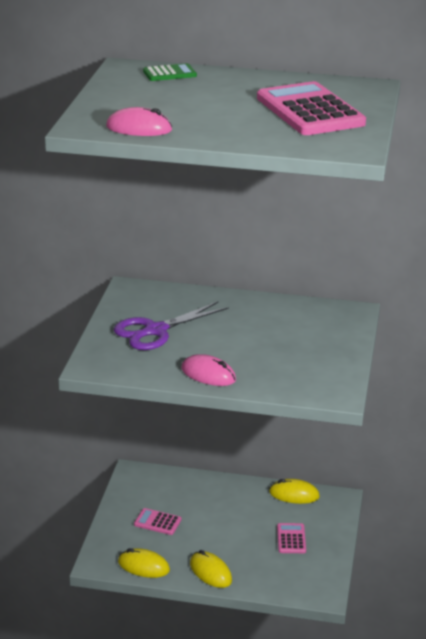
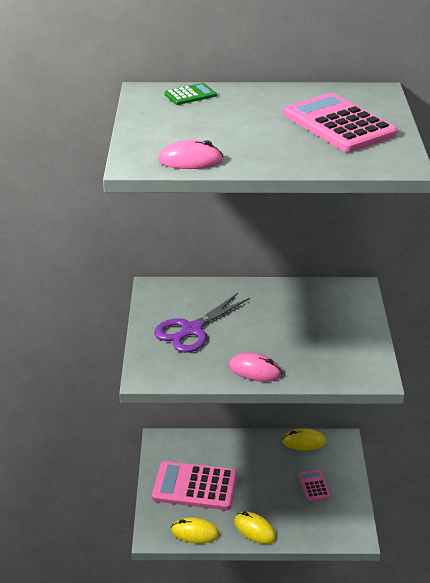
camera: 10 degrees left, 5 degrees up
(157, 522) = (195, 486): pink calculator -> pink calculator, size x2.14

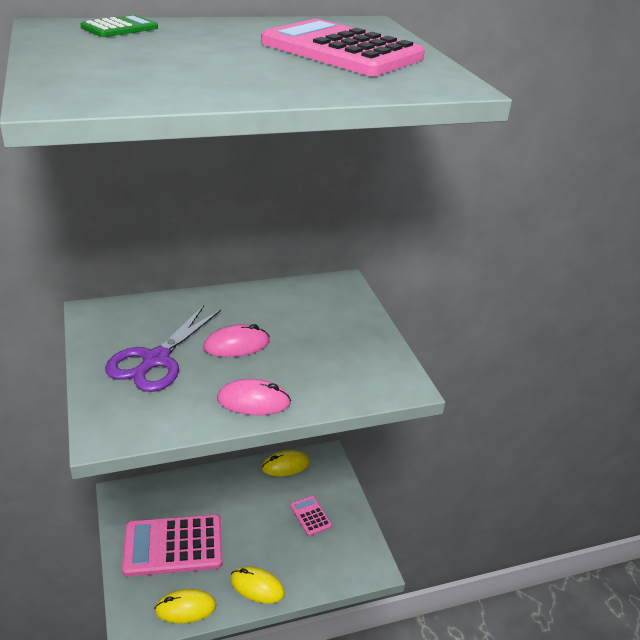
camera: 20 degrees left, 0 degrees up
(190, 160) = (146, 93): pink mouse -> pink mouse (236, 345)

